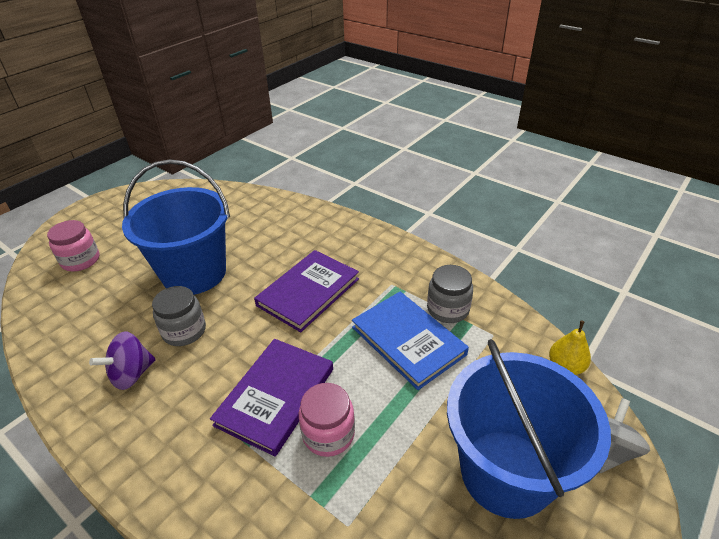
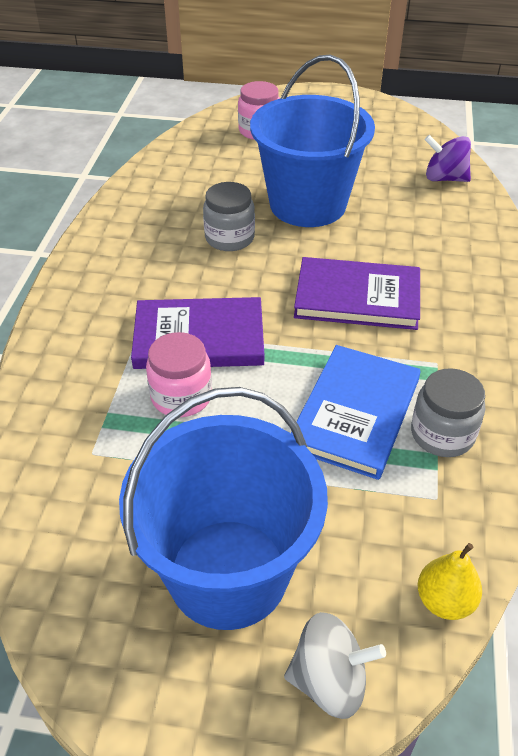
camera: 60 degrees right, 5 degrees up
(131, 374) = (158, 234): purple spinning top -> purple spinning top (444, 178)

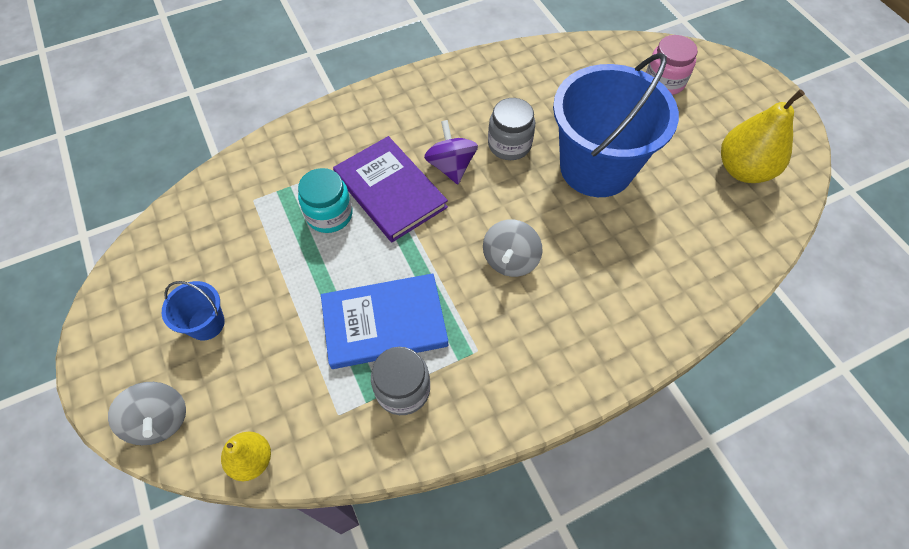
camera: 55 degrees right, 15 degrees up
(181, 396) = (329, 215): pink jar -> turquoise jar
(228, 573) = (206, 323): blue bucket -> blue bucket, size x0.43
(357, 297) = (510, 260): purple book -> grey spinning top
(384, 141) = (743, 170): none -> yellow pear
(444, 178) = (732, 241): purple spinning top -> purple spinning top (451, 166)

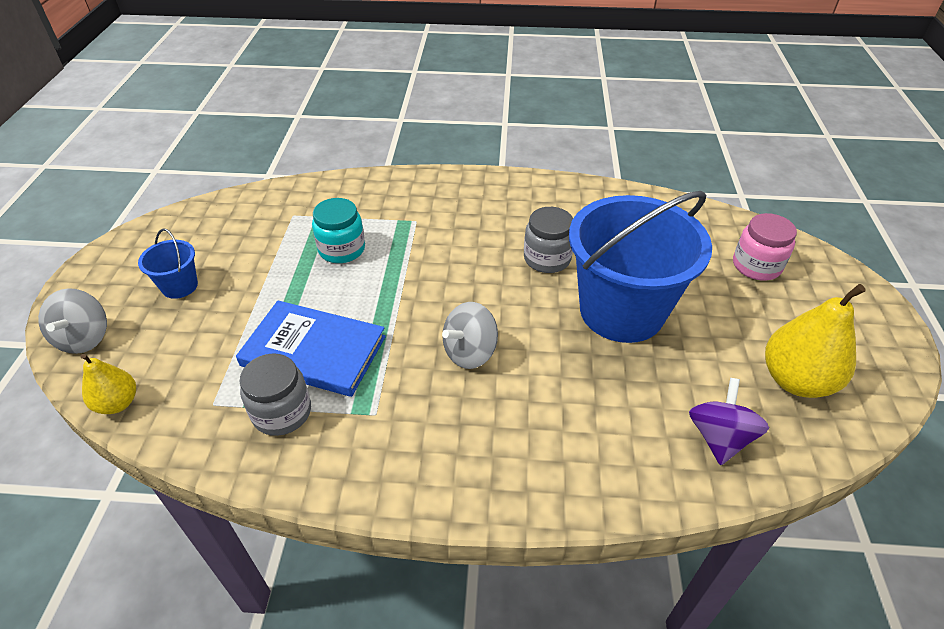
camera: 30 degrees right, 15 degrees down
(390, 191) = (407, 252): purple book -> none
(451, 166) = (477, 255): purple spinning top -> purple spinning top (719, 437)

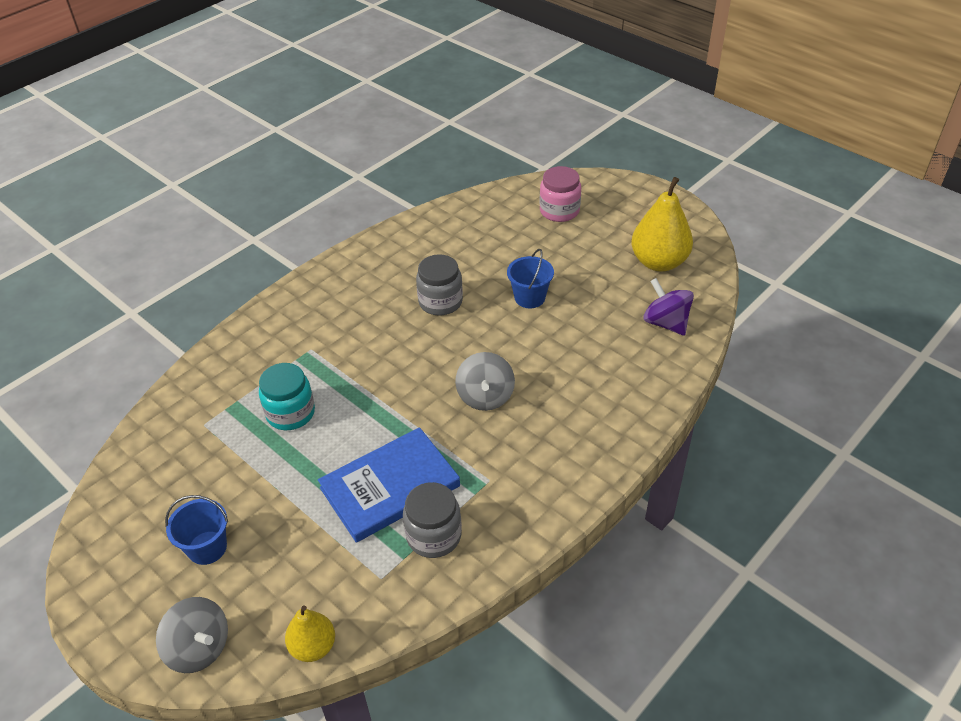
camera: 50 degrees left, 0 degrees up
(621, 311) = (529, 298): blue bucket -> blue bucket, size x0.43

